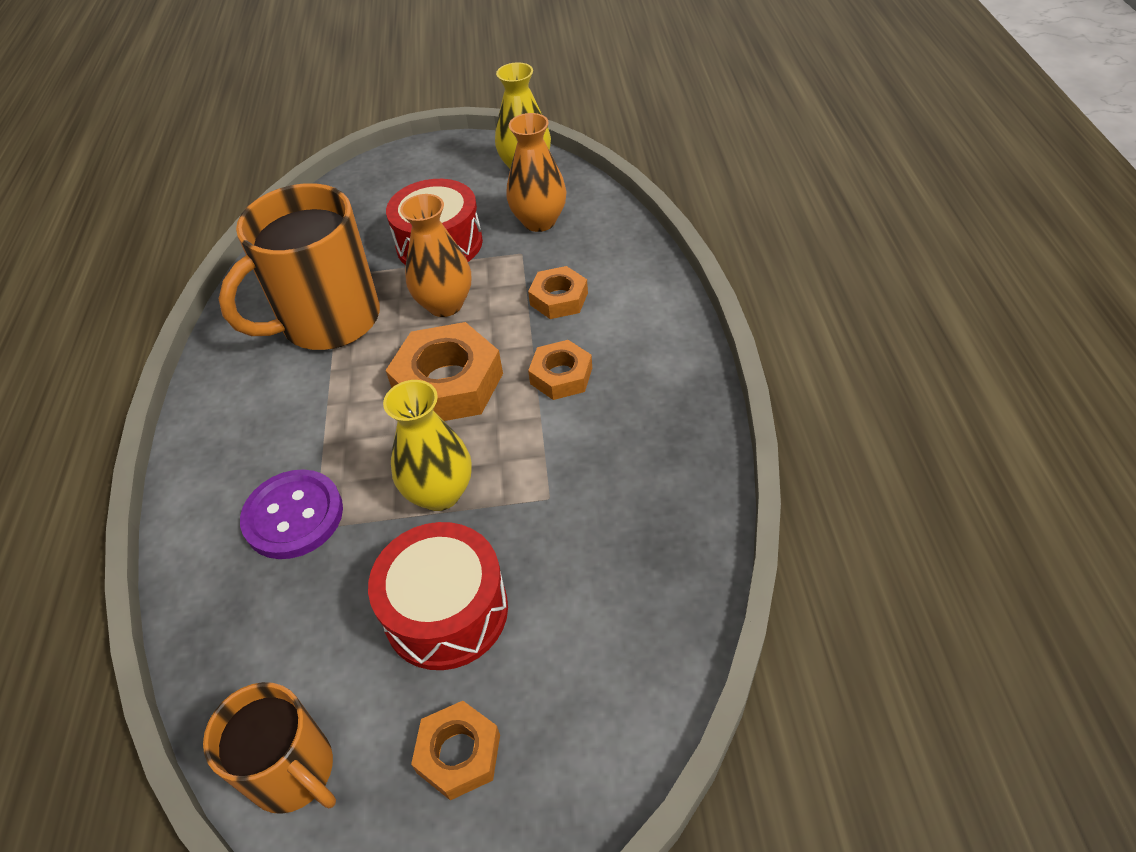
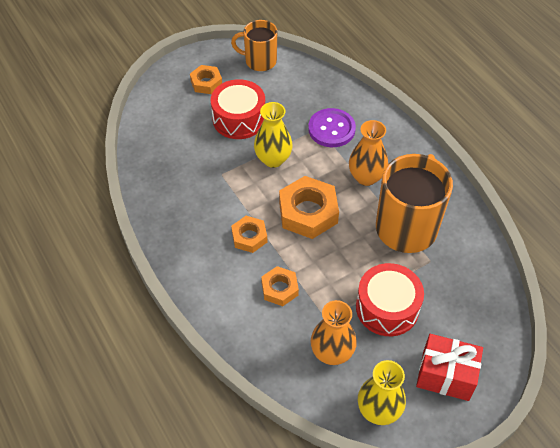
camera: 150 degrees right, 5 degrees up
(433, 175) = (445, 375): none -> red gift
(445, 304) = (347, 261): orange vase -> orange vase (366, 177)

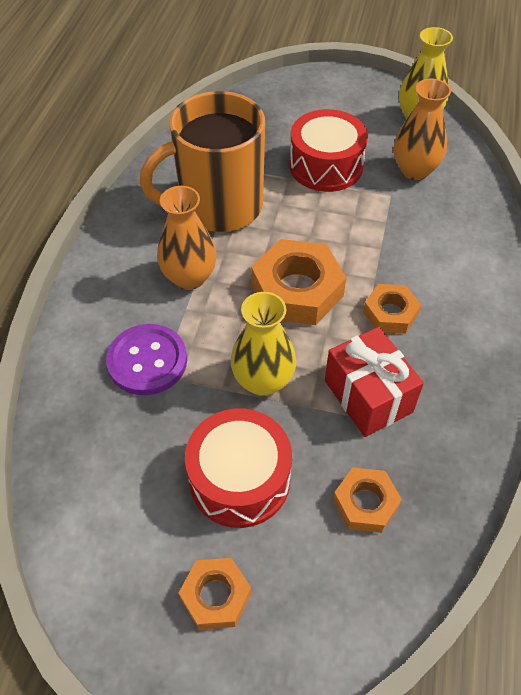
camera: 135 degrees left, 0 degrees up
(259, 61) = (92, 563): orange mug -> none
(279, 289) = (409, 245): orange nut -> orange nut (365, 503)
(445, 375) = (338, 102): red gift -> red gift (368, 396)

